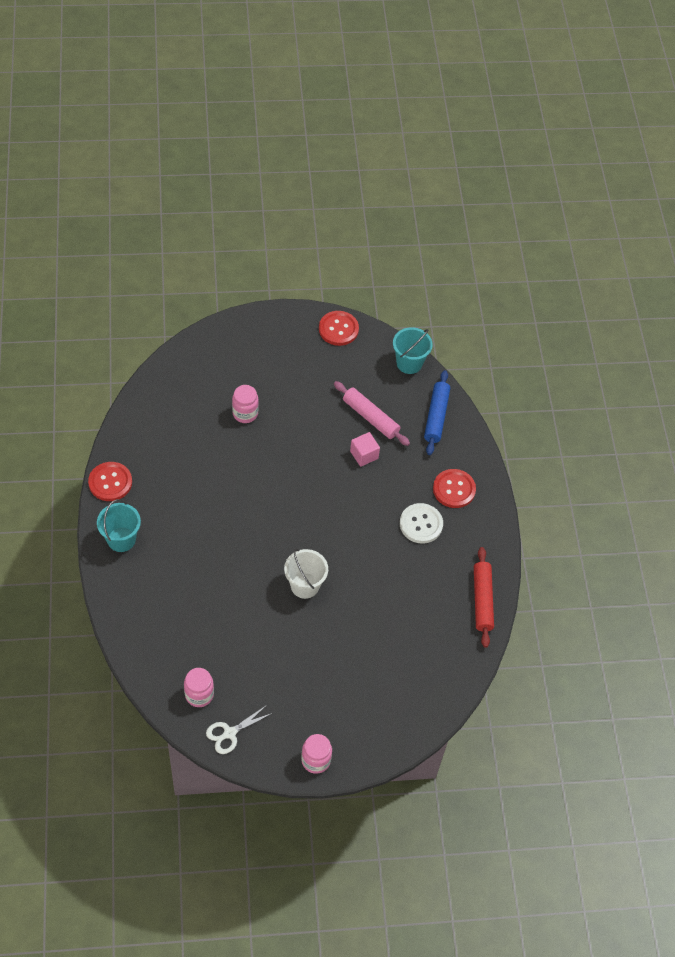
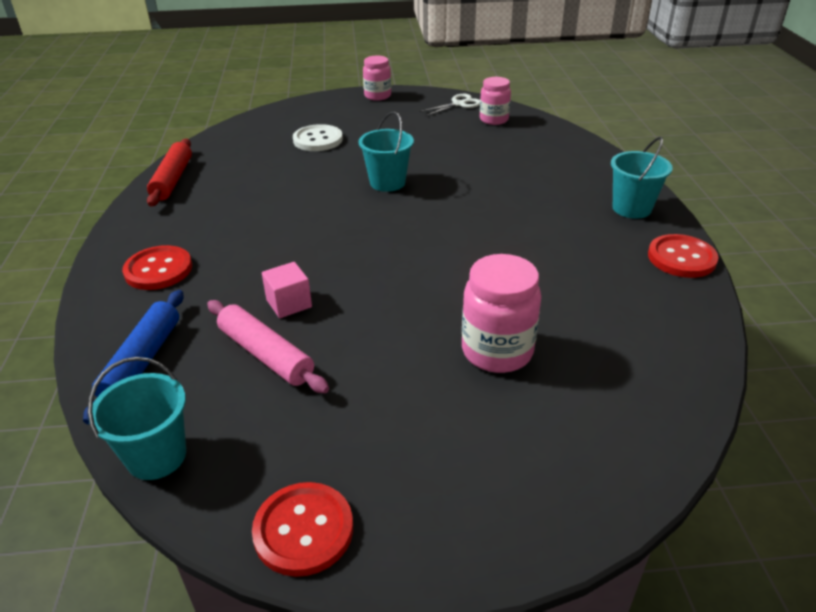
camera: 175 degrees left, 20 degrees down
(245, 413) = (497, 351): pink jar -> pink jar, size x1.51
(305, 585) = (387, 182): white bucket -> turquoise bucket
(421, 524) = (223, 234): white button -> white button (318, 140)

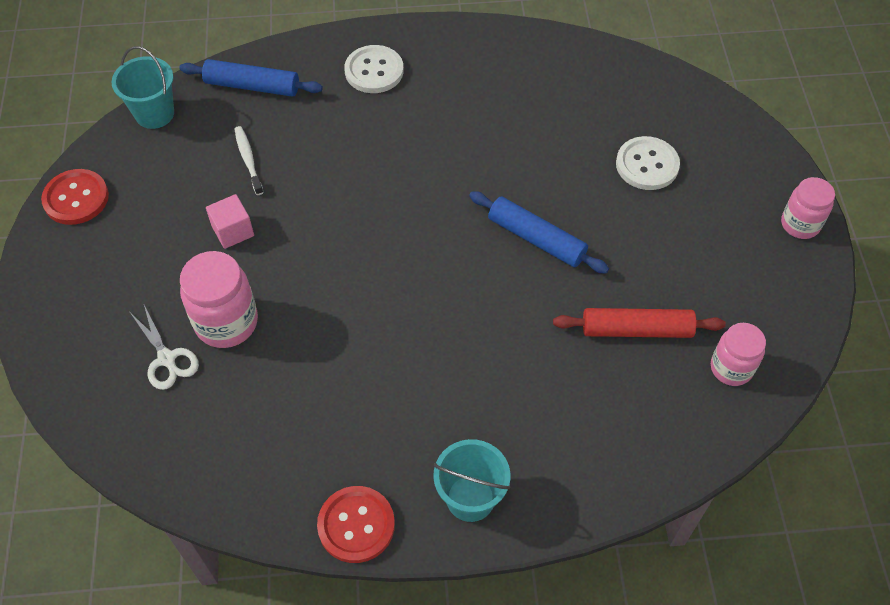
camera: 90 degrees right, 20 degrees up
(158, 270) = (374, 71): red button -> white button
(173, 179) = (541, 49): red rolling pin -> red rolling pin (636, 330)
(266, 354) = (248, 160): pink rolling pin -> white toothbrush
(289, 303) = (313, 168): pink cube -> pink cube (233, 231)
(387, 182) = (536, 238): turquoise bucket -> blue rolling pin
(459, 104) = (783, 326): white scissors -> white scissors (167, 359)

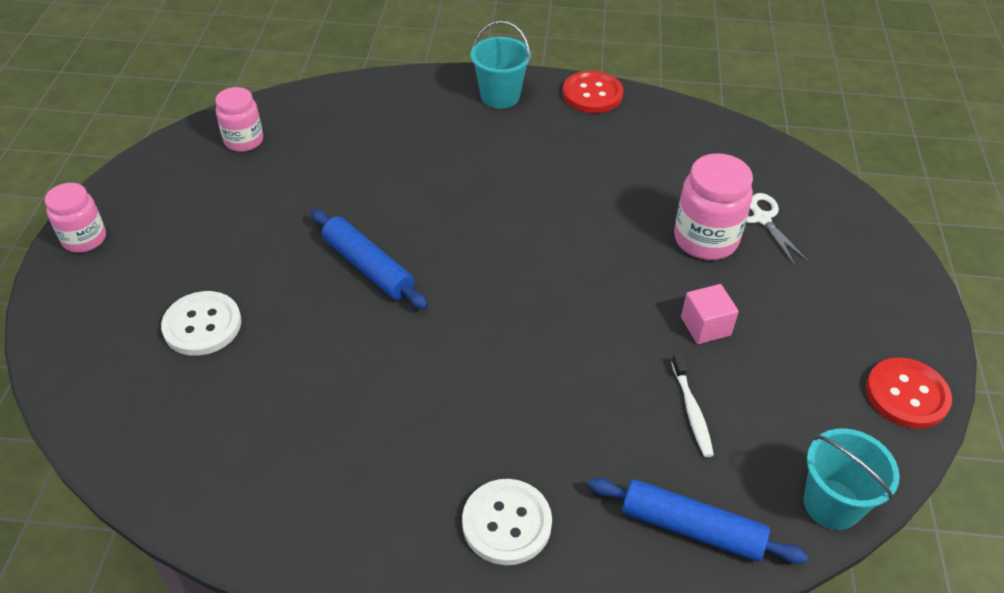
camera: 170 degrees left, 10 degrees down
(636, 330) = (309, 178): red rolling pin -> none

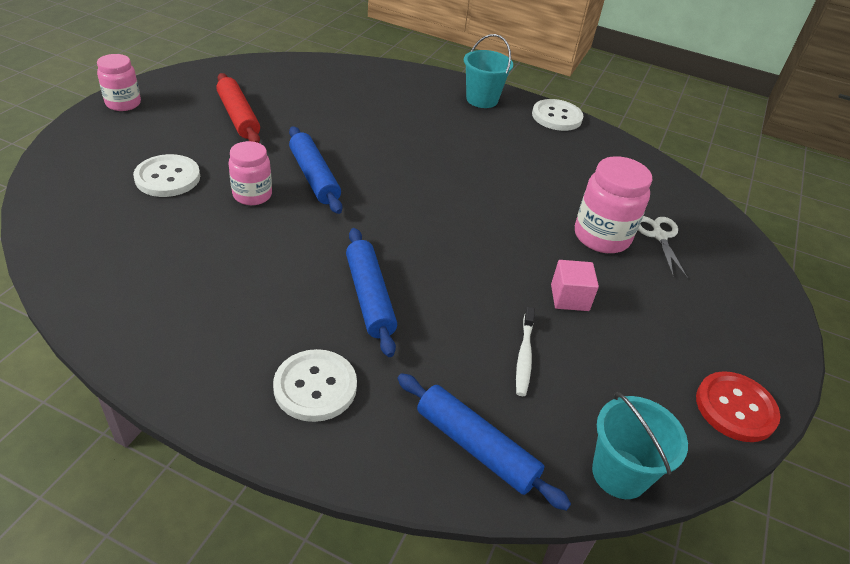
camera: 15 degrees right, 5 degrees down
(235, 212) = (238, 116): none -> red rolling pin
(244, 141) = (273, 77): pink jar -> pink jar (252, 195)
(507, 398) = (370, 297): none -> blue rolling pin
(592, 94) = (556, 117): red button -> white button

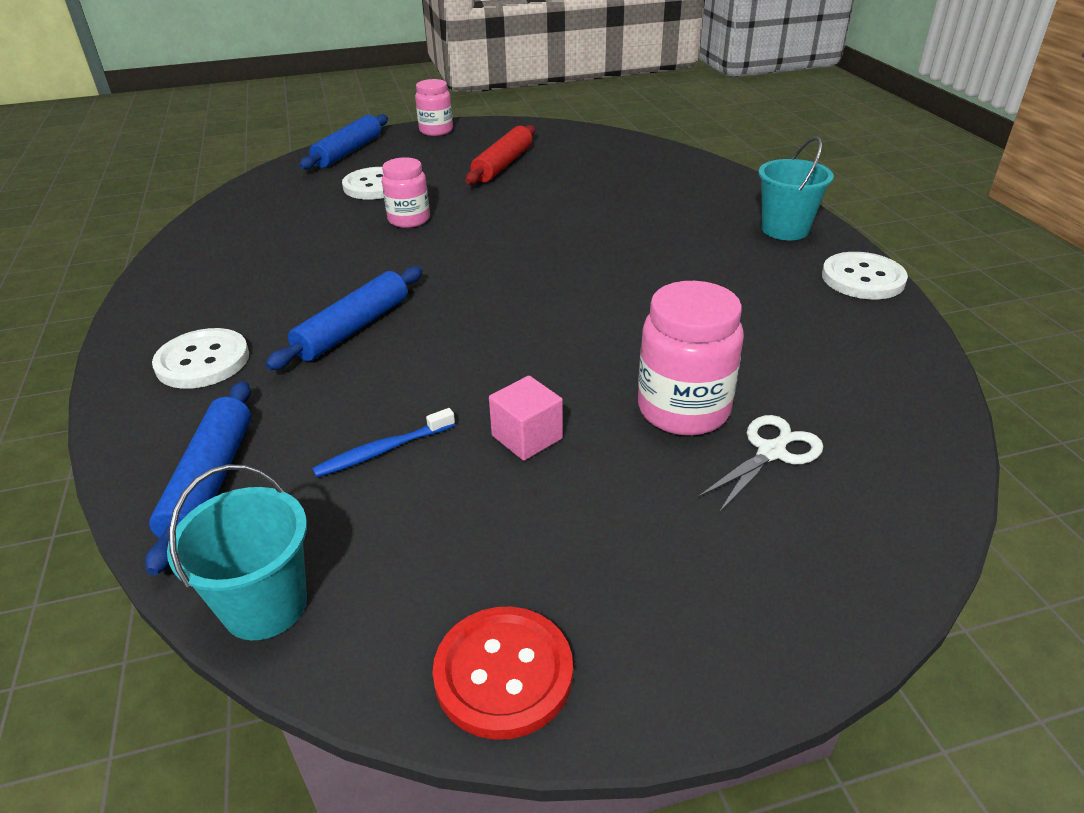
camera: 55 degrees right, 5 degrees down
(314, 177) = (480, 227): blue rolling pin -> blue rolling pin (348, 152)
(524, 356) = (383, 451): white toothbrush -> blue toothbrush

